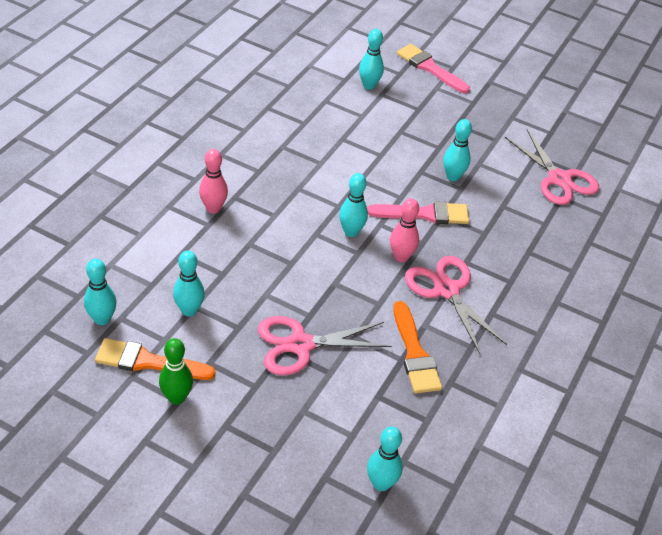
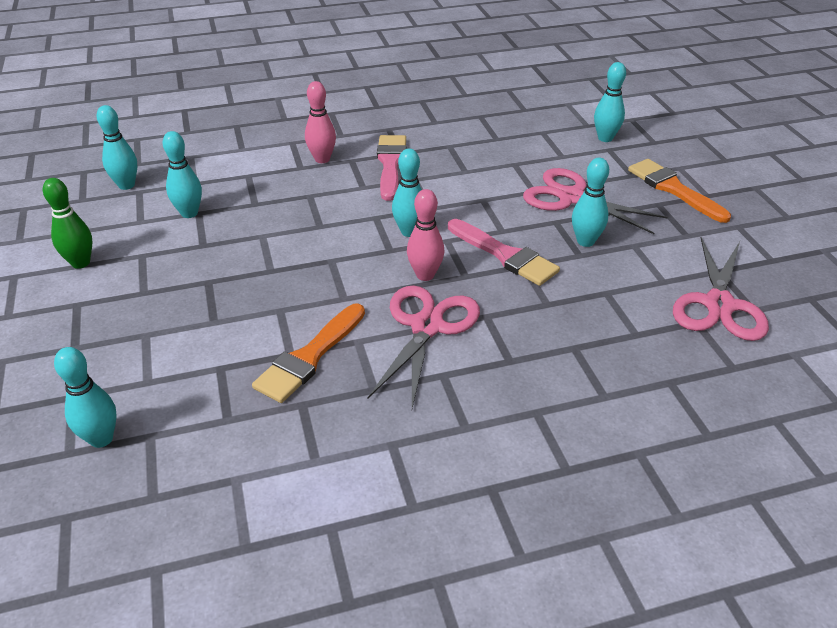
camera: 50 degrees right, 5 degrees down
(148, 362) = (105, 228): orange brush -> orange brush (673, 189)
(300, 345) = (226, 286): pink scissors -> pink scissors (571, 197)
(430, 68) = (696, 150): pink brush -> pink brush (391, 164)

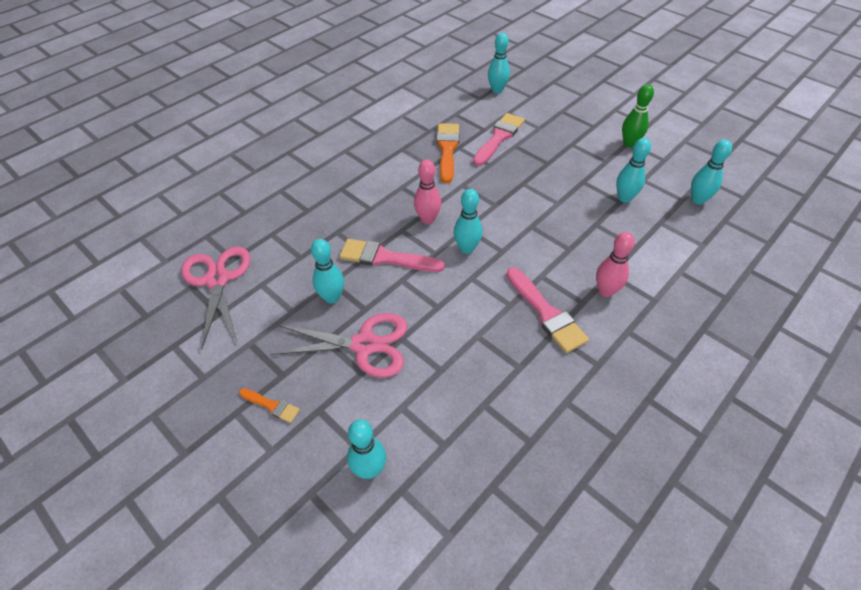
camera: 150 degrees right, 10 degrees up
(218, 343) = (499, 138): none -> pink brush
(427, 326) = (400, 188): pink scissors -> none
(673, 189) = (271, 406): orange brush -> orange brush, size x0.53

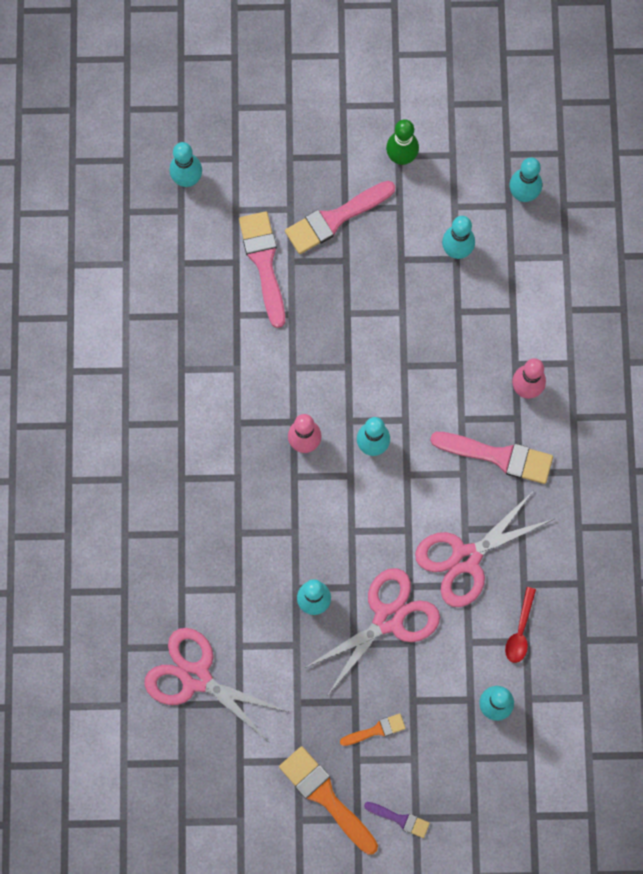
camera: 45 degrees left, 25 degrees up
(208, 485) = (400, 819): none -> purple brush
(385, 258) = (313, 520): pink brush -> pink brush (335, 218)
(447, 149) = (229, 328): orange brush -> orange brush (326, 797)
(447, 433) = (520, 631): none -> red spoon
(458, 353) = (465, 558): none -> pink scissors

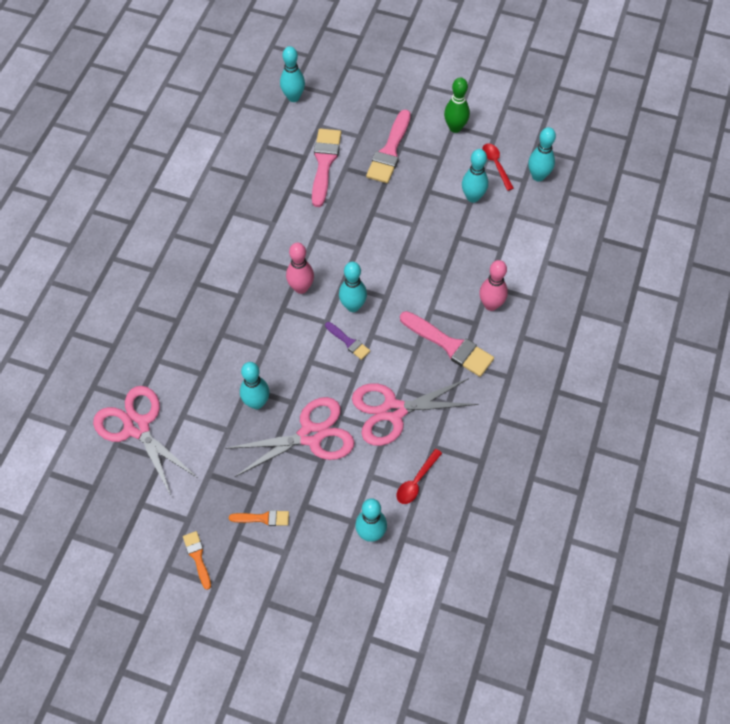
camera: 20 degrees right, 15 degrees down
(326, 797) = (197, 557): orange brush -> orange brush, size x0.53
(335, 218) = (389, 151): pink brush -> pink brush turned 60 degrees counterclockwise
(400, 819) = (252, 598): purple brush -> purple brush (348, 342)
(468, 195) = (496, 165): none -> red spoon

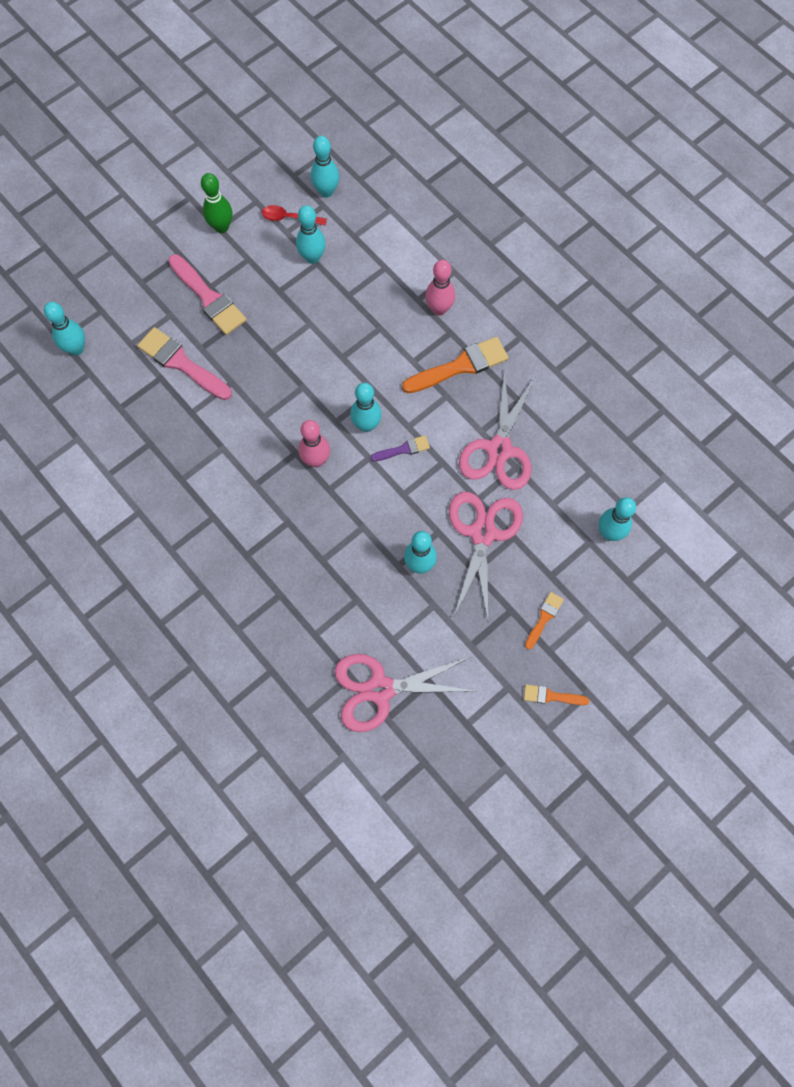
camera: 60 degrees left, 10 degrees up
(416, 481) = (580, 468): red spoon -> none
(450, 345) = (460, 366): pink brush -> orange brush

